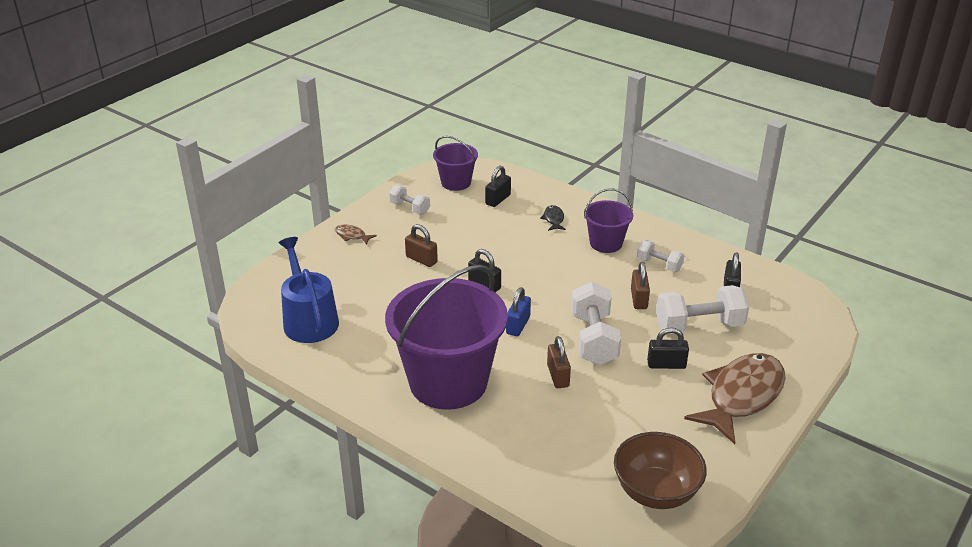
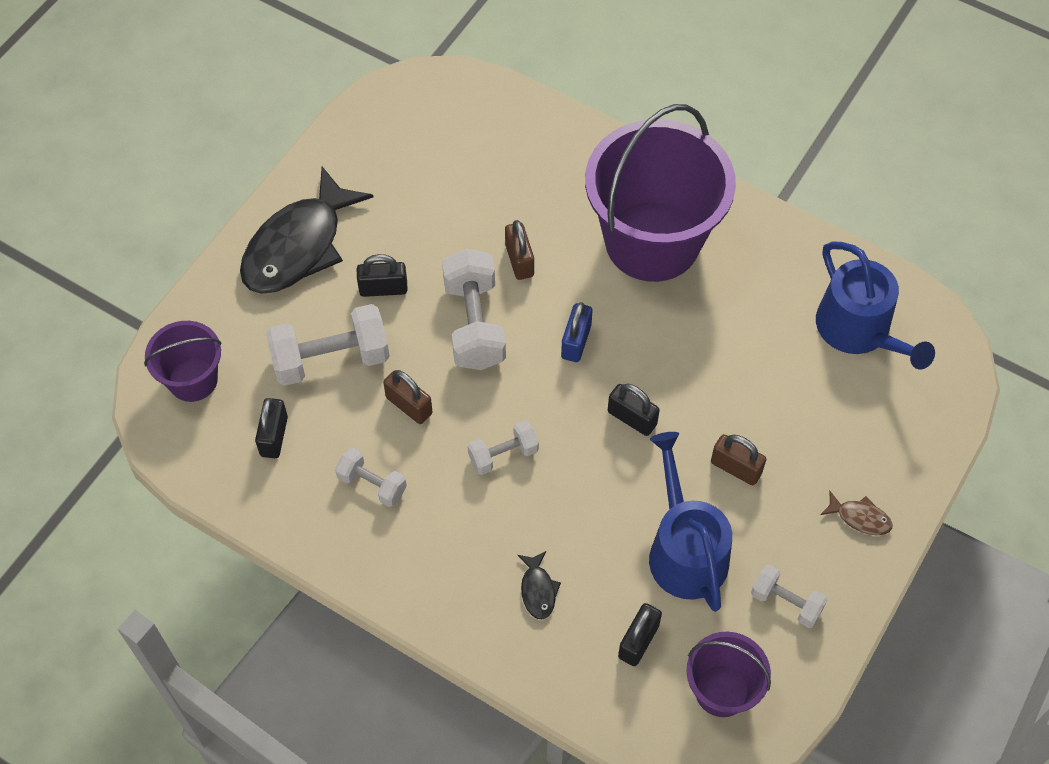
camera: 175 degrees right, 25 degrees up
(463, 229) = (685, 550): none -> blue watering can
(573, 273) = (503, 455): none -> white dumbbell
(606, 243) = (452, 531): purple bucket -> purple bucket (193, 380)
(639, 299) = (409, 405): brown padlock -> brown padlock turned 45 degrees counterclockwise
(656, 492) = (413, 118): brown bowl -> none
(741, 396) = (298, 246): brown fish -> black fish

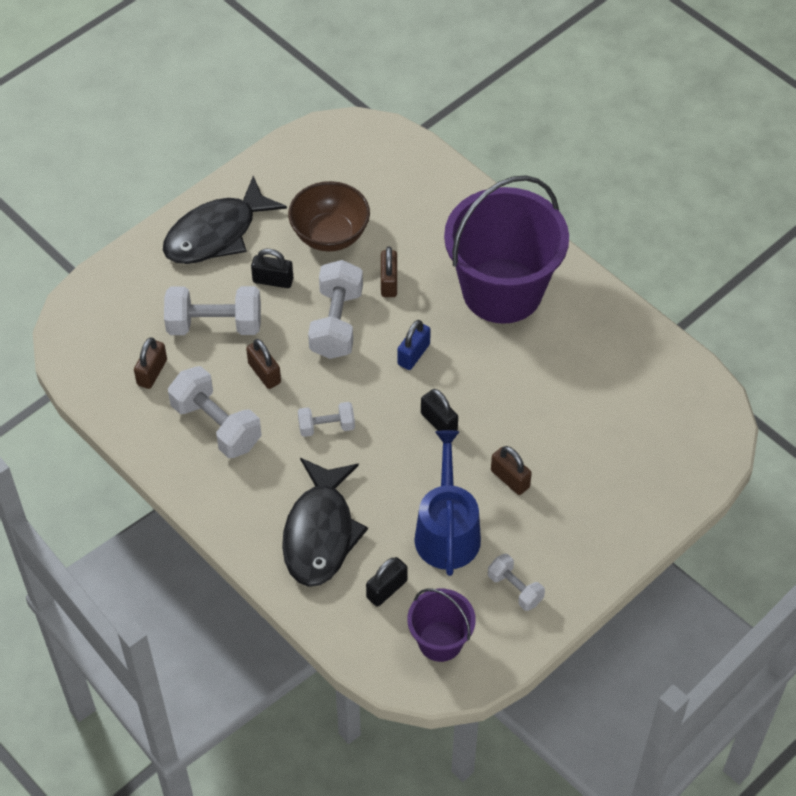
camera: 15 degrees right, 5 degrees down
(193, 380) = (103, 316): purple bucket -> none
(274, 436) = (152, 372): black padlock -> brown padlock
(372, 484) = (216, 425): white dumbbell -> white dumbbell, size x1.76
(433, 218) = (330, 235): none -> brown bowl
(538, 590) = (320, 533): black fish -> black fish, size x2.48
(859, 330) = (649, 396): blue watering can -> none
(860, 518) = (598, 540): brown fish -> none

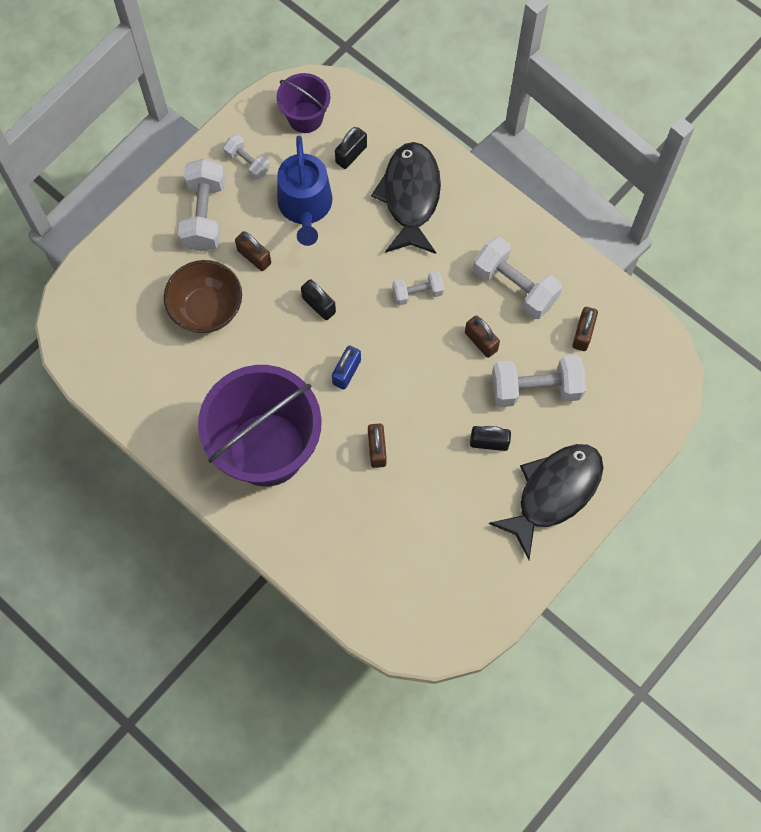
camera: 175 degrees right, 15 degrees up
(330, 235) = (441, 501): brown bowl -> brown bowl (207, 309)
(336, 323) = (422, 399): white dumbbell -> white dumbbell (205, 215)

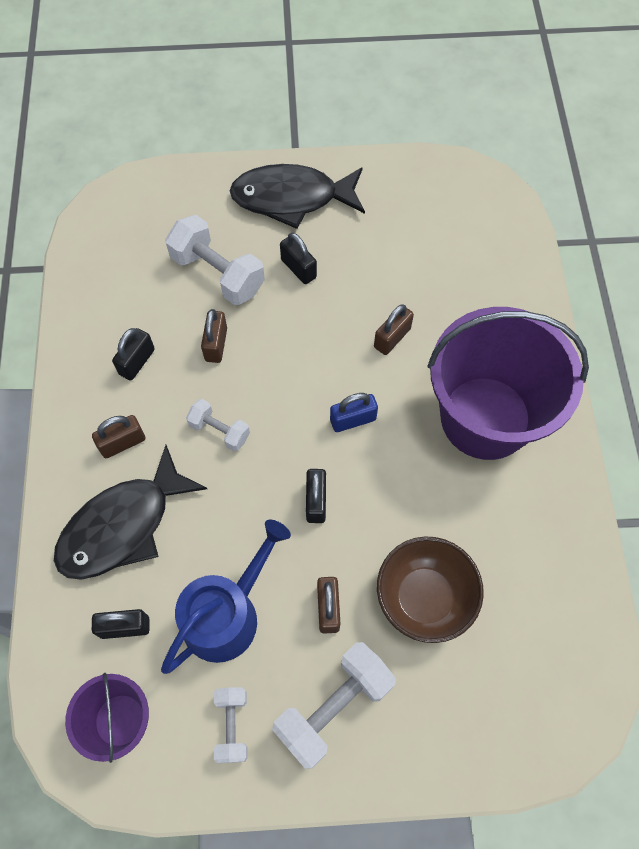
camera: 135 degrees left, 5 degrees down
(514, 287) = (137, 362): white dumbbell -> black padlock
(583, 334) = (133, 279): brown padlock -> brown padlock (122, 443)

